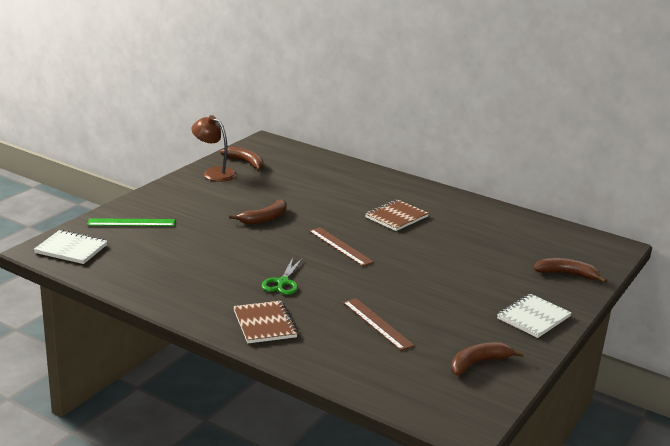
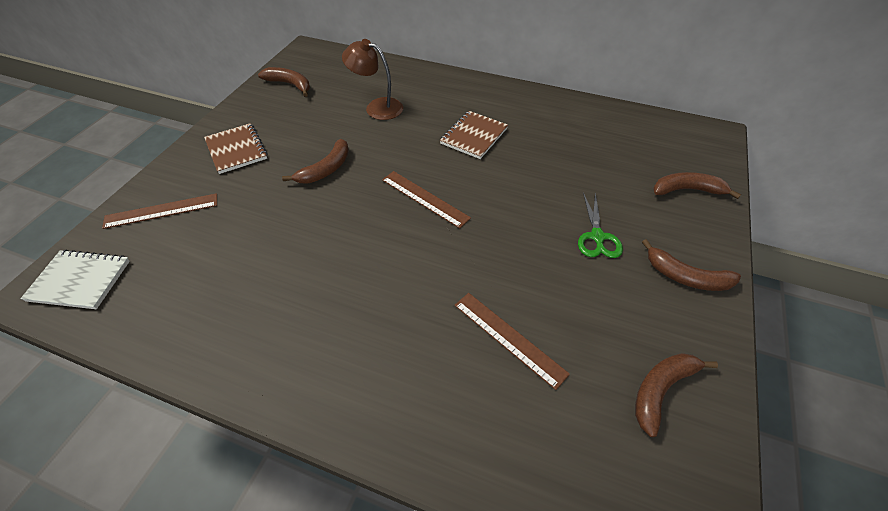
camera: 10 degrees left, 25 degrees up
(131, 222) = (161, 211): green ruler -> brown ruler
(214, 173) = (256, 106): brown lamp -> brown lamp (377, 107)
(265, 324) = (363, 379): brown notebook -> brown notebook (236, 150)
(282, 282) = (370, 283): green scissors -> green scissors (597, 237)
(533, 317) = (686, 276): white notebook -> brown banana

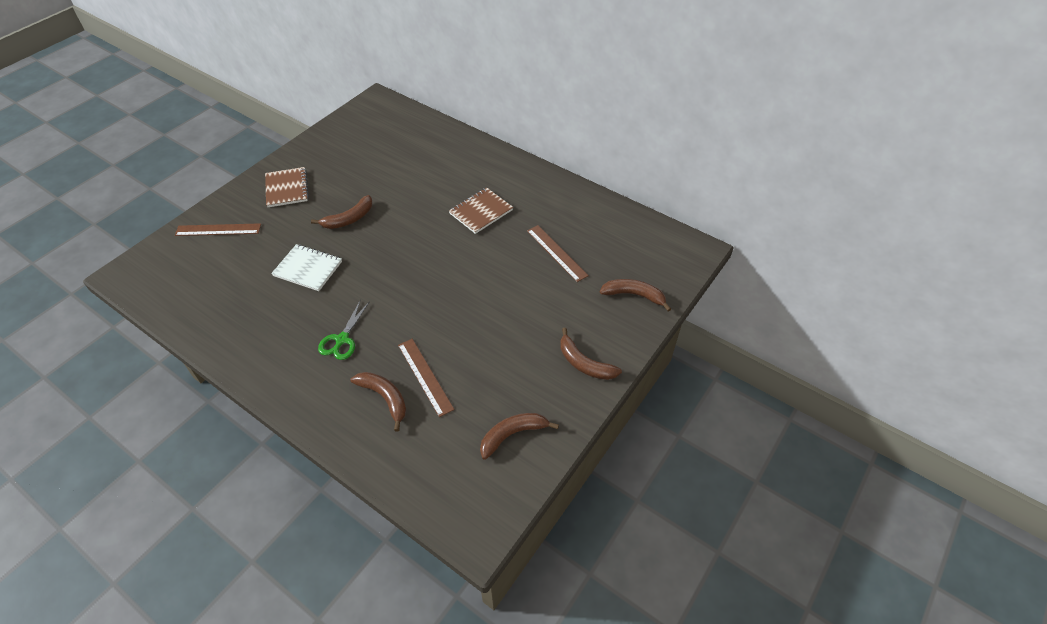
camera: 15 degrees right, 0 degrees up
(80, 280) = (152, 271): white notebook -> white notebook (308, 269)
(289, 85) = (349, 134): brown banana -> brown banana (384, 398)
(377, 107) = (413, 169): brown lamp -> none
(425, 198) = (414, 259): brown ruler -> brown ruler (556, 253)
(597, 237) = (533, 318): green scissors -> green scissors (342, 339)

